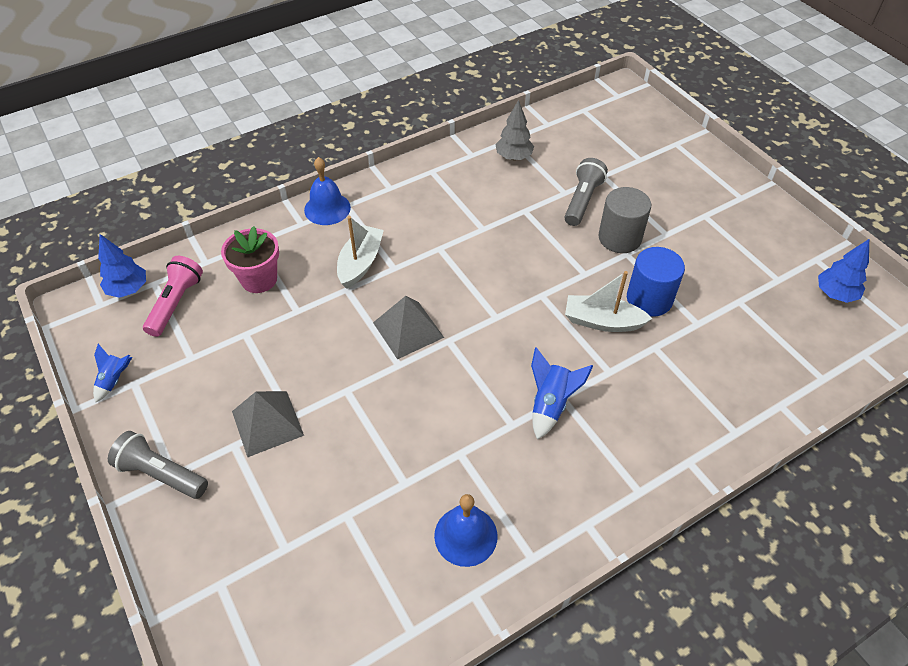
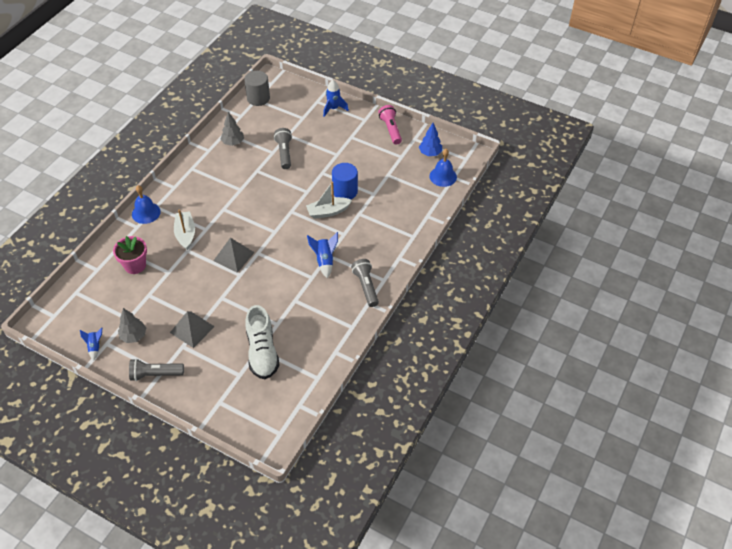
camera: 30 degrees left, 0 degrees up
(128, 289) = (63, 301): blue tree -> none
(176, 303) = (97, 296): pink flashlight -> pink flashlight (390, 129)
(178, 391) = (134, 336): none -> grey tree
(349, 524) = (262, 352): none -> white shoe
(465, 535) = (318, 332): blue bell -> blue bell (443, 176)
(599, 489) = (365, 286): none -> grey flashlight
(619, 238) = (314, 166): grey cylinder -> grey cylinder (258, 98)
(697, 163) = (333, 109): none -> blue rocket

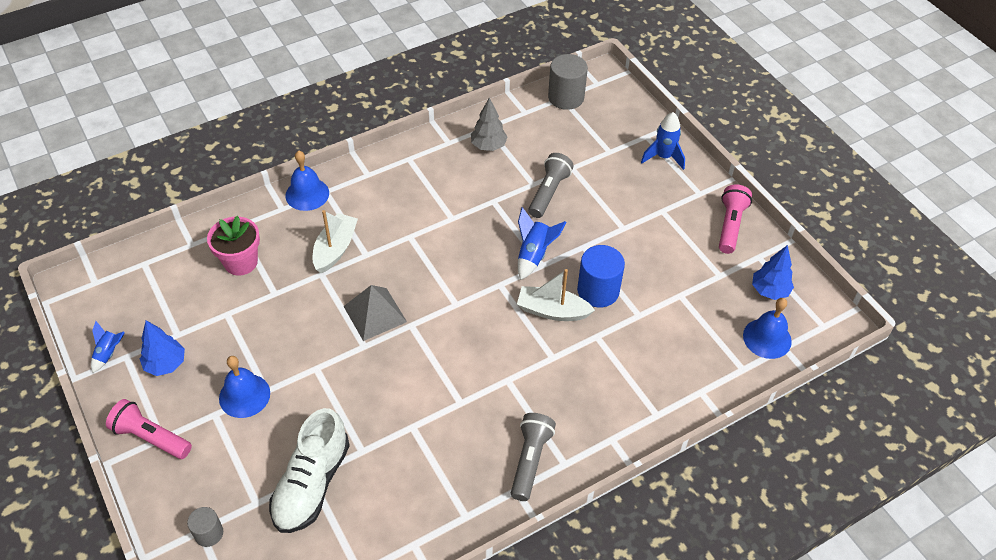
camera: 30 degrees right, 0 degrees up
(134, 336) = (166, 364): grey tree -> blue tree
(155, 374) = (150, 437): grey flashlight -> pink flashlight
(192, 329) = (244, 395): grey pyramid -> blue bell
(225, 401) = (209, 533): none -> grey cylinder
(324, 260) = (496, 385): blue rocket -> blue rocket (534, 255)

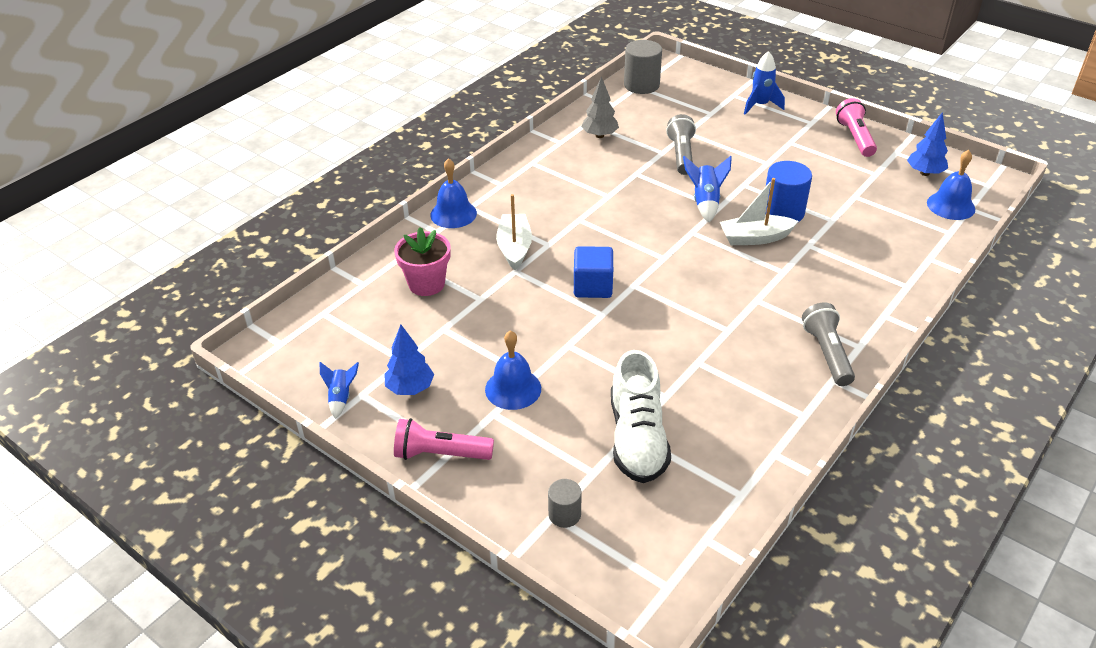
camera: 20 degrees left, 10 degrees down
(375, 314) = (593, 286): grey pyramid -> blue cube

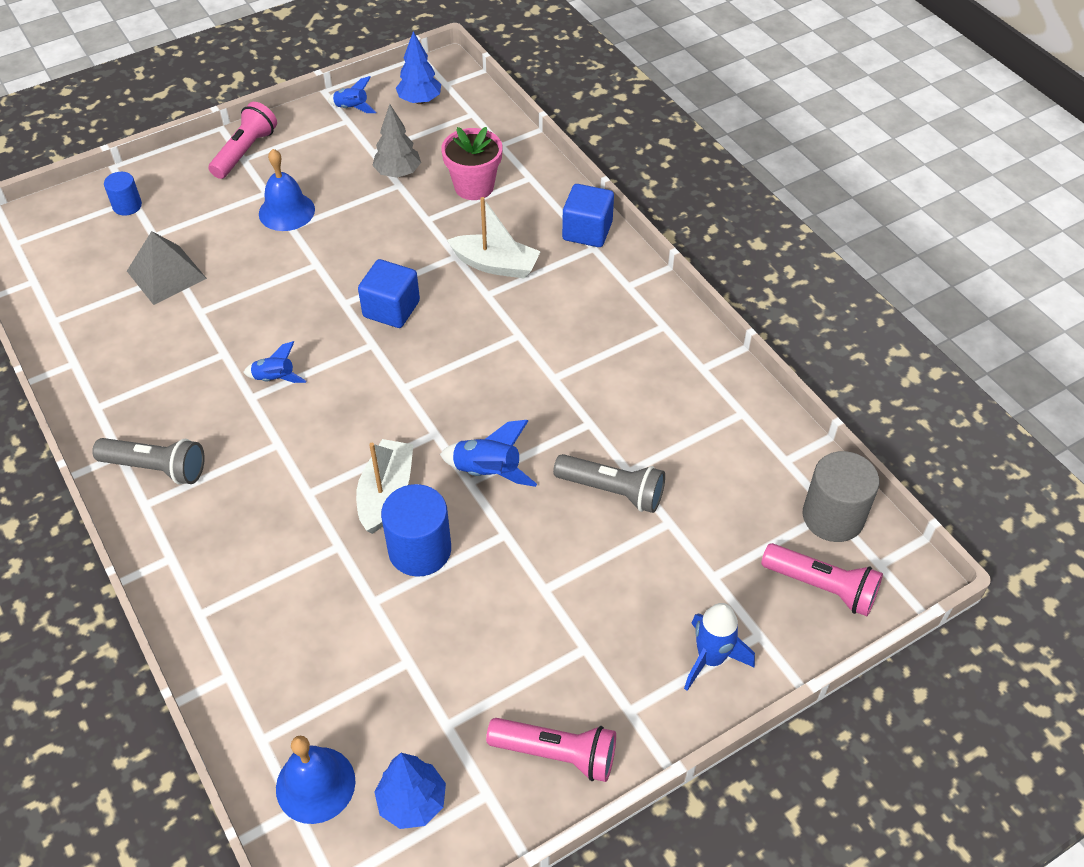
camera: 110 degrees right, 10 degrees up
(410, 388) = (334, 149): blue tree -> blue tree (419, 101)
(453, 214) = (587, 231): blue bell -> blue cube
(564, 514) = (127, 206): grey cylinder -> blue cylinder
(599, 135) = (702, 415): grey tree -> grey tree (398, 173)
(637, 438) = (166, 274): white shoe -> grey pyramid
(689, 82) = (822, 587): none -> pink flashlight
(702, 323) = (275, 379): none -> blue rocket

